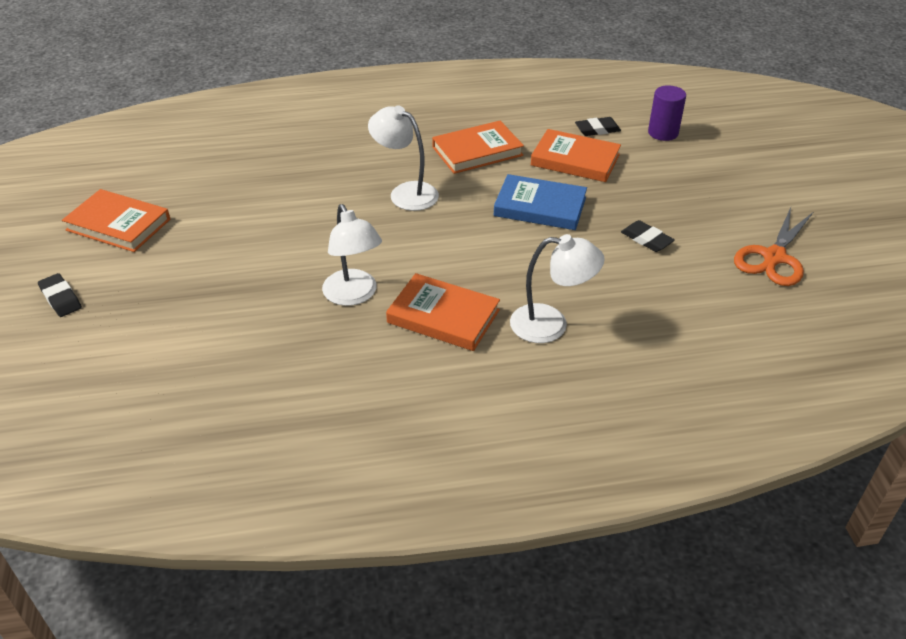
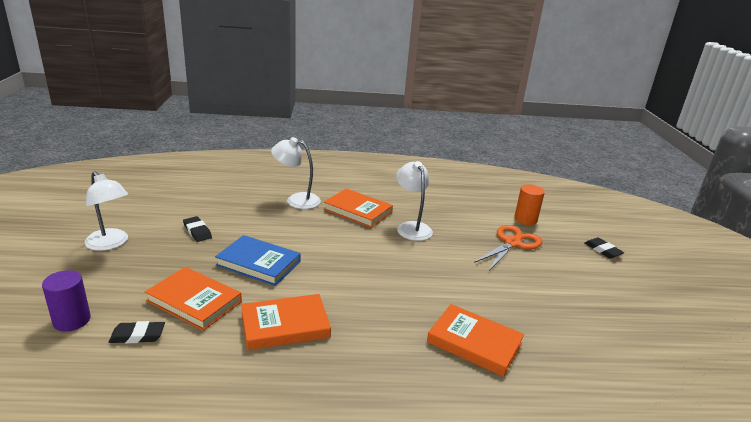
camera: 175 degrees left, 15 degrees down
(118, 225) = (605, 295): orange book -> orange book (474, 343)
(152, 347) = (525, 219): none -> orange cylinder
(405, 193) = (367, 291): white lamp -> white lamp (110, 244)
(774, 257) = (124, 211): orange scissors -> orange scissors (512, 243)

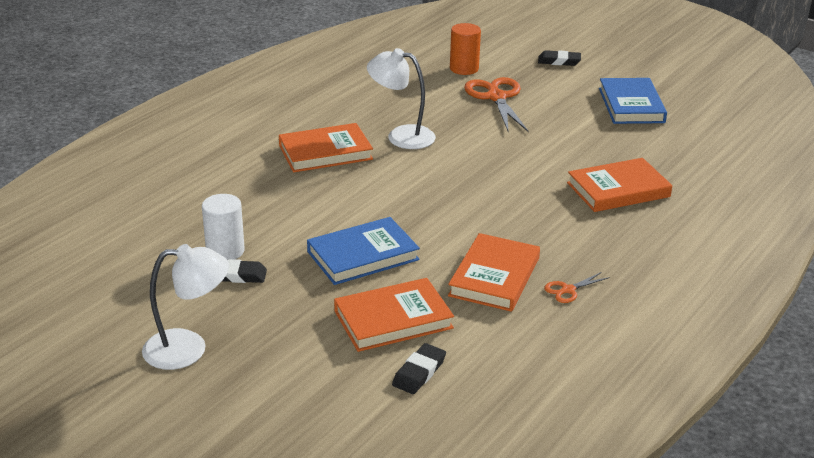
camera: 50 degrees left, 5 degrees up
(72, 320) = (342, 412): purple cylinder -> none
(219, 219) = (225, 251): none -> white cylinder
(296, 200) = (245, 181): white lamp -> none
(302, 369) = (568, 290): none -> orange scissors
(604, 304) = (631, 105): none -> blue book

